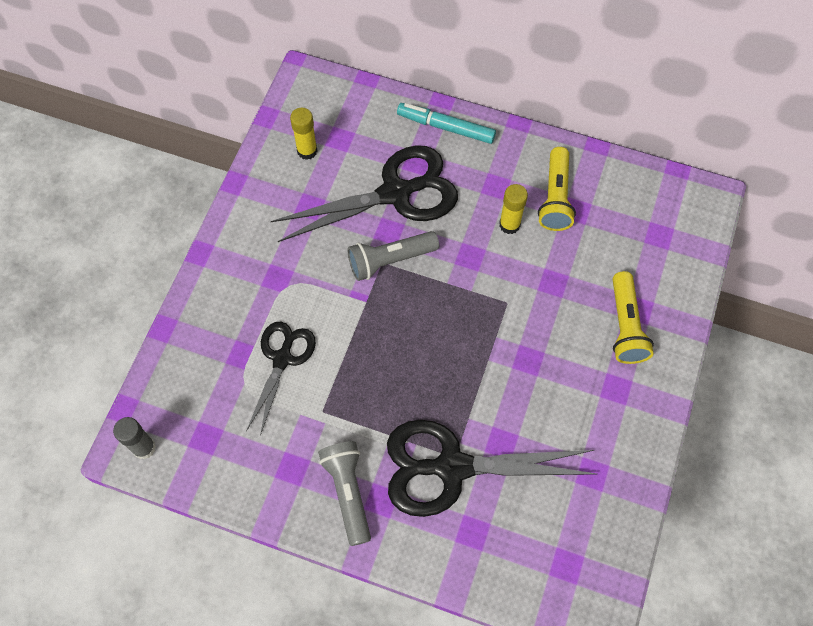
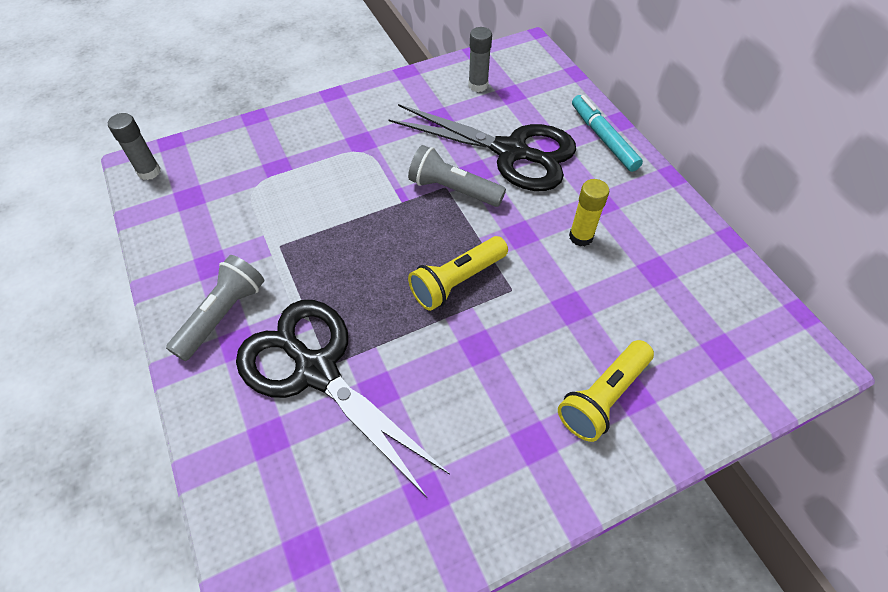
camera: 45 degrees right, 10 degrees down
(282, 359) = (298, 191): black scissors -> none
(307, 151) = (478, 85): yellow glue stick -> grey glue stick
(555, 198) = (646, 248): yellow flashlight -> yellow flashlight (457, 281)

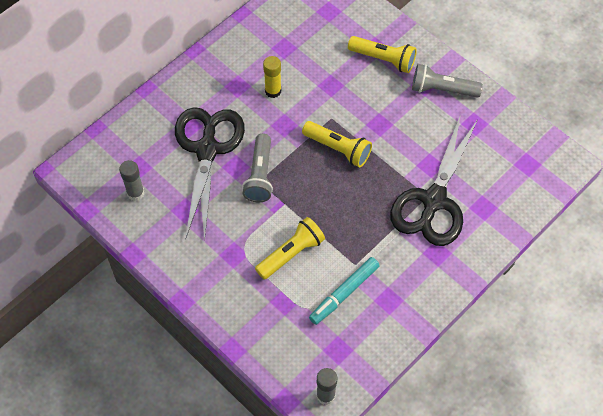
camera: 110 degrees left, 5 degrees up
(222, 314) = (422, 271): grey flashlight -> grey flashlight (442, 90)
(332, 190) = (291, 253): none -> yellow flashlight
(603, 138) = (171, 95): turquoise marker -> turquoise marker (344, 293)

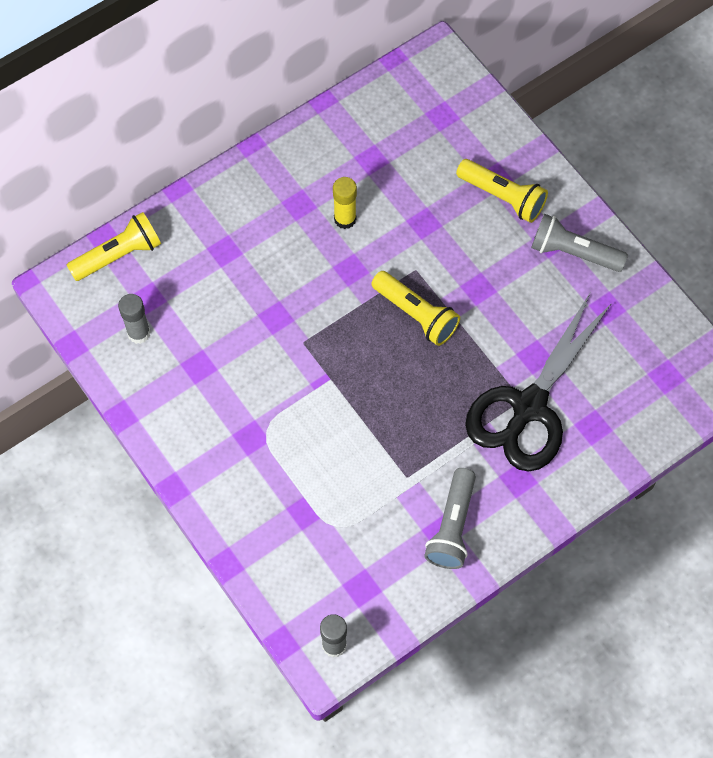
camera: 10 degrees right, 5 degrees up
(207, 149) = (242, 288): black scissors -> none
(260, 175) = (306, 335): grey flashlight -> grey flashlight (452, 527)
(291, 253) = (326, 448): yellow flashlight -> yellow flashlight (119, 255)
(344, 293) = (384, 514): turquoise marker -> none

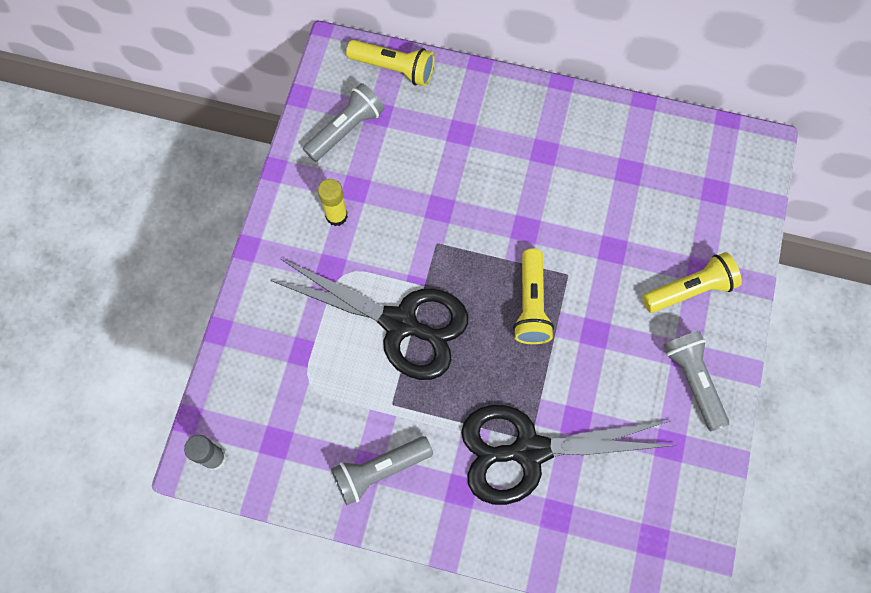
camera: 50 degrees right, 5 degrees up
(139, 333) = (346, 129): grey glue stick -> grey flashlight
(345, 219) = (562, 192): yellow glue stick -> yellow glue stick (336, 216)
(346, 420) = (400, 323): none -> black scissors
(503, 197) = (690, 289): yellow flashlight -> yellow flashlight turned 105 degrees counterclockwise

